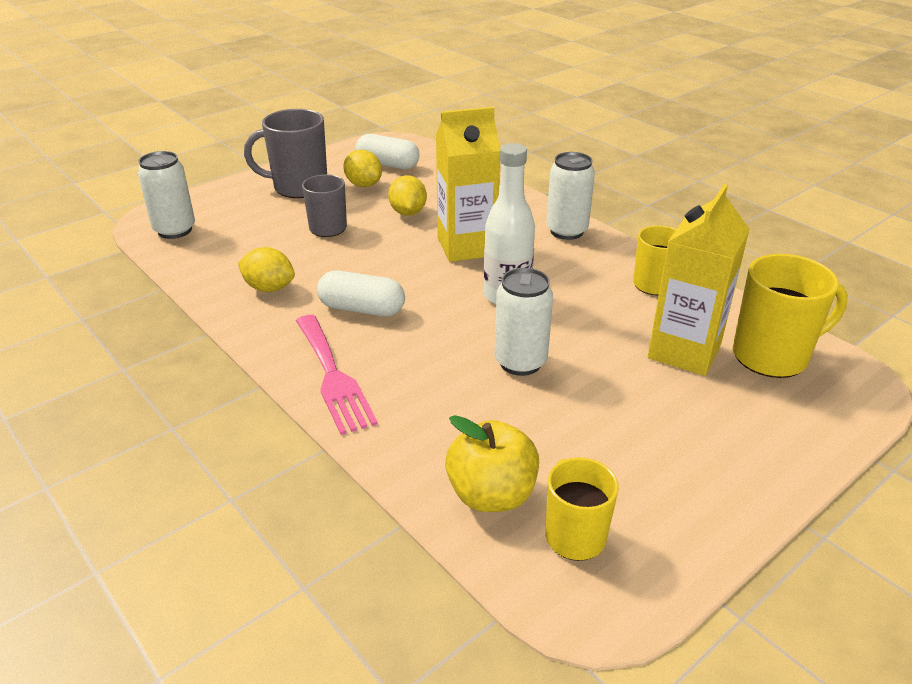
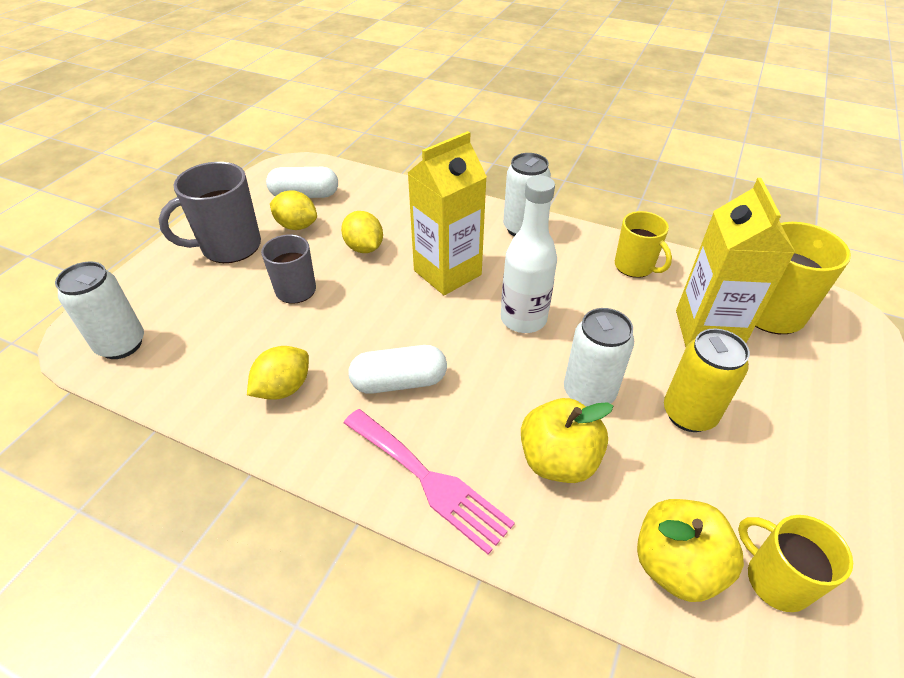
camera: 25 degrees left, 10 degrees up
(269, 288) = (283, 388): yellow lemon -> yellow lemon turned 45 degrees counterclockwise
(451, 397) = (558, 460): none -> yellow apple
(603, 404) = (689, 414): none -> yellow can

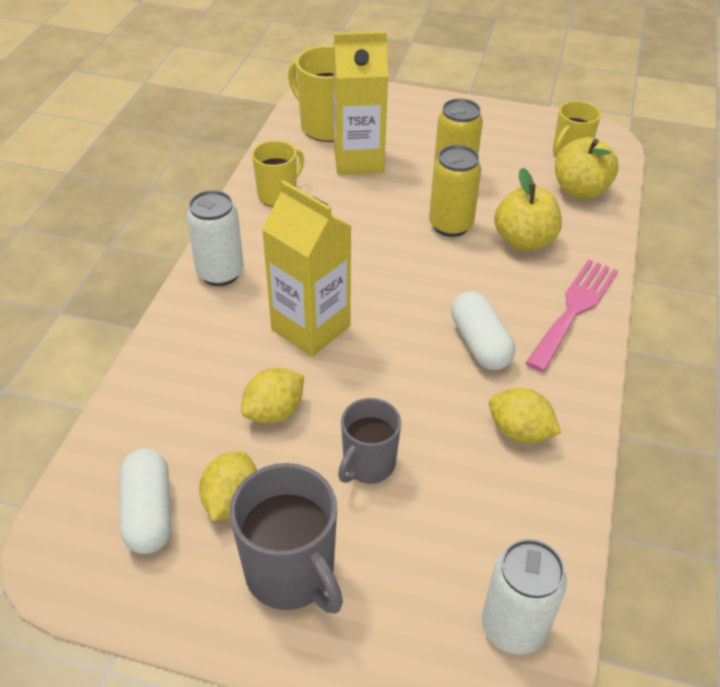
camera: 100 degrees left, 0 degrees up
(523, 319) = (372, 266): white bottle -> none
(588, 393) = (450, 225): white can -> yellow can

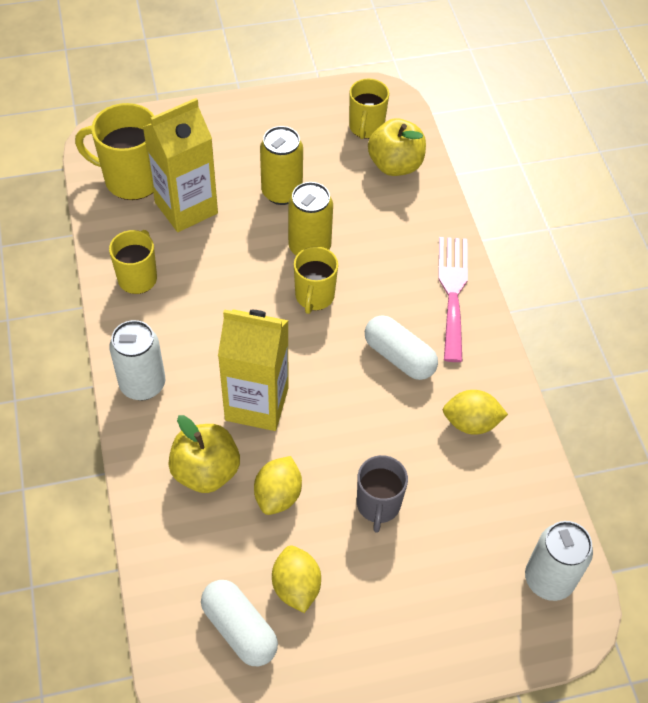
camera: 30 degrees left, 10 degrees up
(291, 573) = (378, 620): grey mug -> none
(428, 264) = (314, 297): none -> yellow mug
(524, 241) = (378, 239): yellow apple -> yellow apple (206, 471)

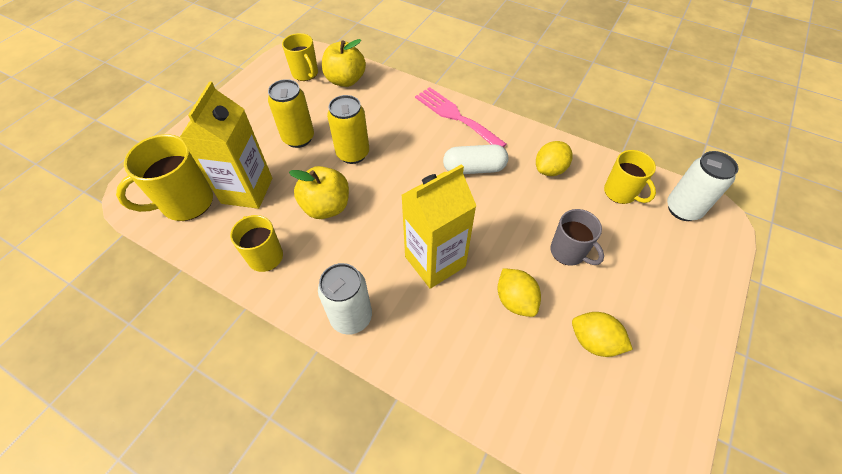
camera: 45 degrees left, 0 degrees up
(206, 471) = (458, 329): yellow apple -> yellow apple (326, 207)
(239, 629) = (602, 402): white capsule -> none
(314, 297) = (389, 176): yellow mug -> yellow mug (621, 193)

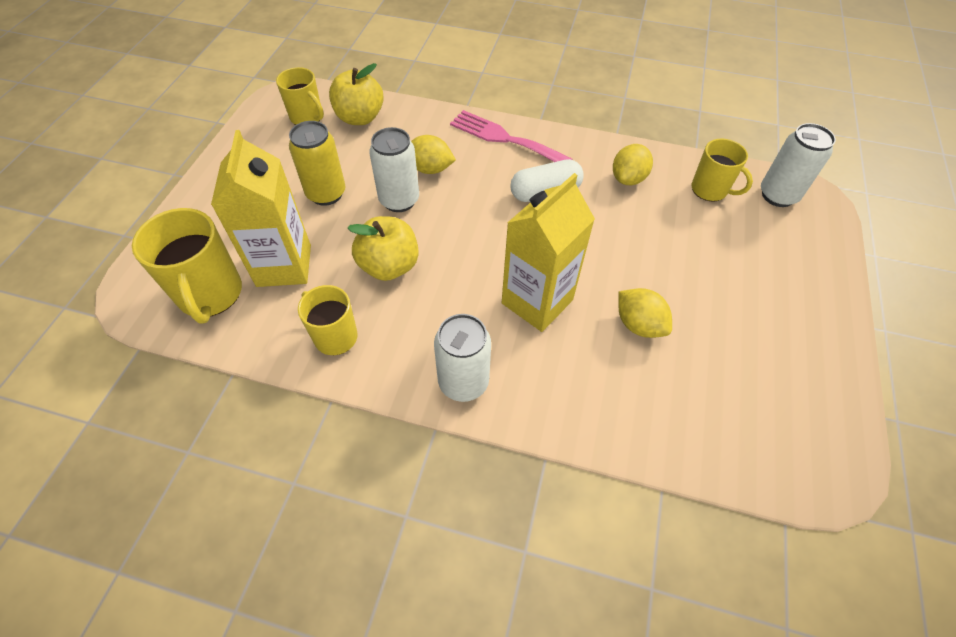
camera: 15 degrees left, 0 degrees up
(186, 203) = (210, 294): yellow mug -> yellow mug turned 60 degrees counterclockwise
(353, 154) = (399, 200): yellow can -> white can
(568, 252) = (677, 262): grey mug -> none
(594, 341) = (734, 349): yellow lemon -> yellow lemon (430, 169)

